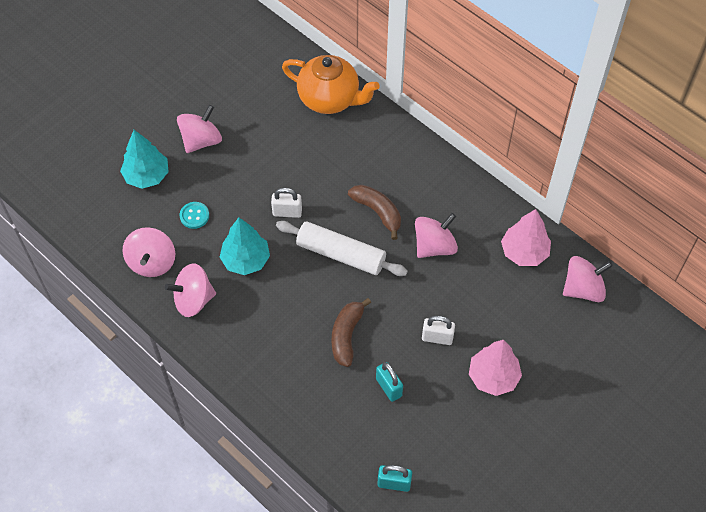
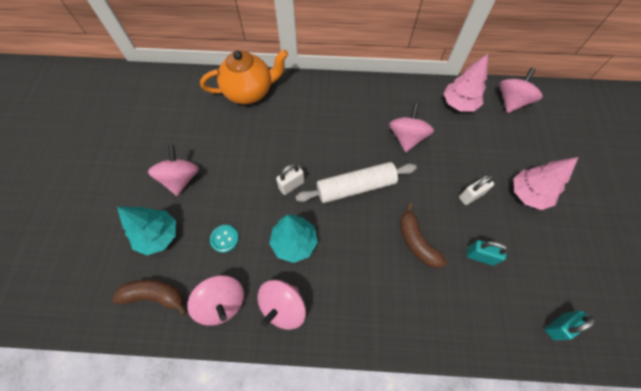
camera: 40 degrees left, 5 degrees up
(377, 212) = (351, 141): brown banana -> brown banana (155, 296)

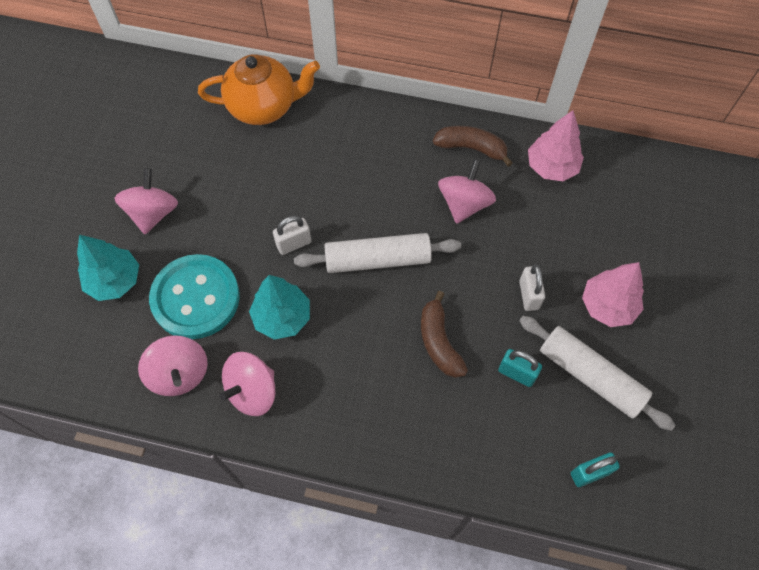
camera: 10 degrees right, 0 degrees up
(155, 296) = (101, 352): brown banana -> brown banana (471, 148)
(224, 239) = (195, 298): turquoise button -> turquoise button, size x2.43
(471, 195) = (528, 295): white padlock -> white padlock turned 75 degrees counterclockwise
(511, 101) = (628, 175): pink spinning top -> none
(533, 248) = (590, 376): none -> white rolling pin

